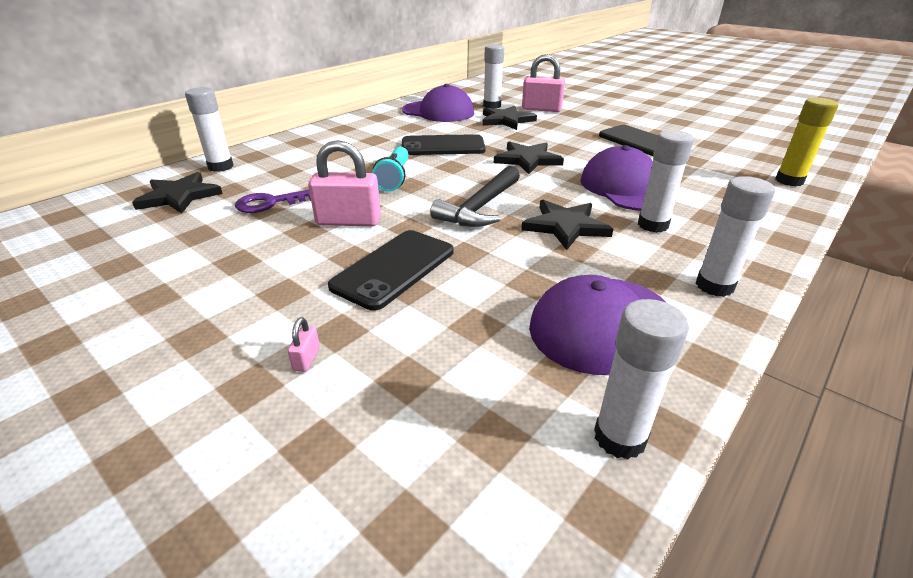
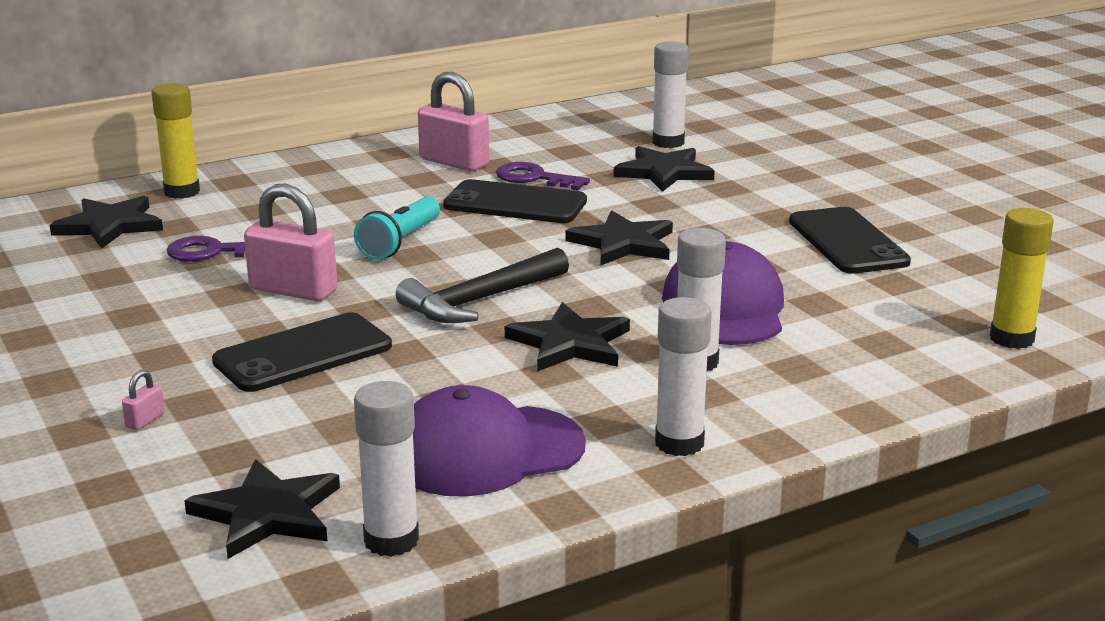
camera: 20 degrees right, 10 degrees down
(221, 167) = (182, 192): white glue stick -> yellow glue stick
(438, 112) = (565, 143): purple cap -> none
(440, 131) = (534, 178): none -> purple key
(489, 437) = (268, 513): none -> black star
(541, 109) = (748, 159): pink padlock -> pink padlock (454, 162)

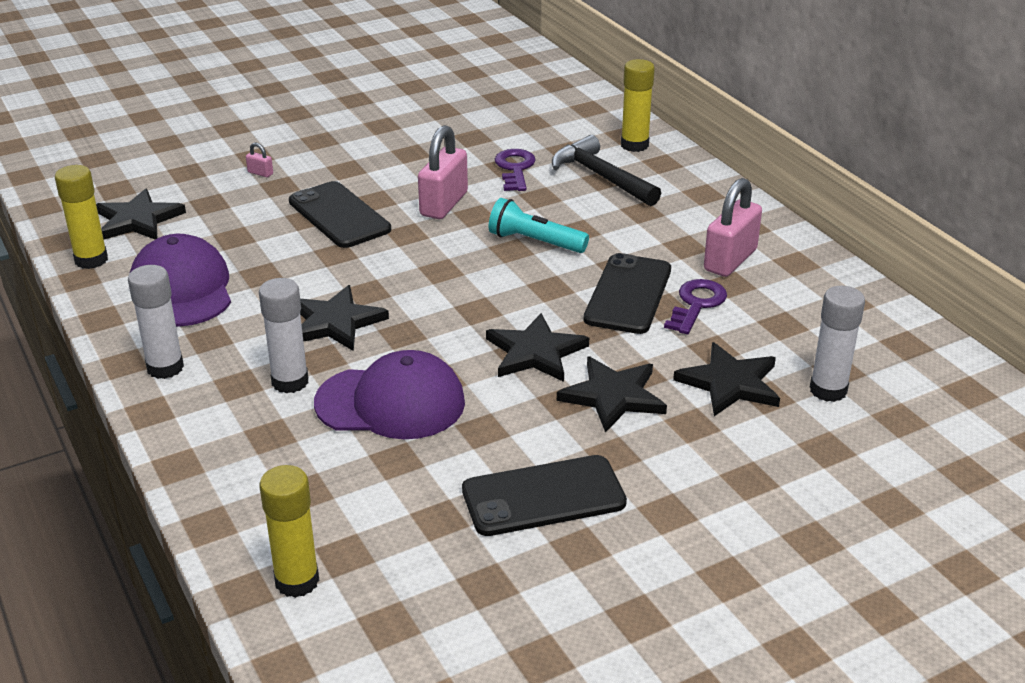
camera: 90 degrees right, 10 degrees up
(110, 226) = (563, 127): black star -> black star (613, 396)
(391, 540) = (91, 260): white glue stick -> yellow glue stick
(480, 301) = (418, 281): black hammer -> black hammer (601, 176)

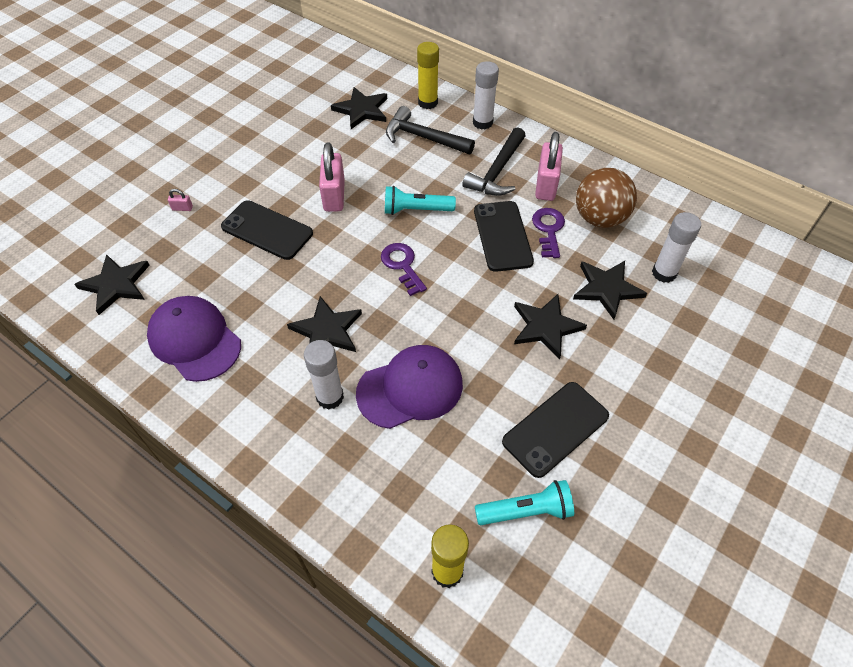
camera: 25 degrees left, 20 degrees up
(91, 260) = (104, 337): yellow glue stick -> none
(165, 368) = (231, 419): white glue stick -> white glue stick (482, 122)
(440, 560) = (526, 511): none -> turquoise flashlight
(515, 169) = (362, 148): purple key -> purple key (402, 265)
(535, 352) = (476, 307): black star -> black star (362, 110)
(673, 231) = (497, 172): none -> black hammer
(779, 311) = (599, 218): none -> brown ball

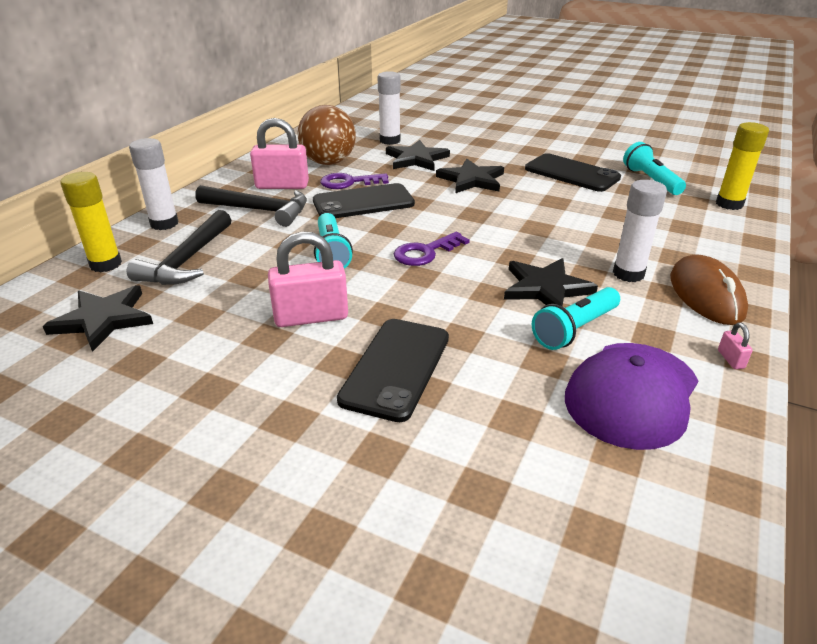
camera: 100 degrees left, 20 degrees down
(116, 285) = (590, 534): black star -> none
(182, 208) = (364, 492): pink padlock -> pink padlock (730, 359)
(270, 332) = (574, 329): none -> turquoise flashlight
(280, 443) = (706, 295): none -> brown mouse
(410, 388) = (583, 233): purple cap -> none

